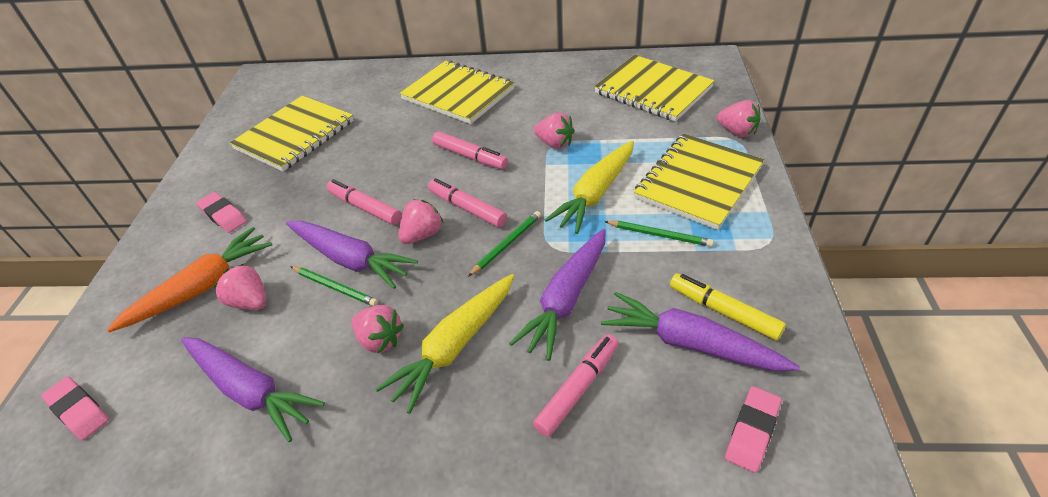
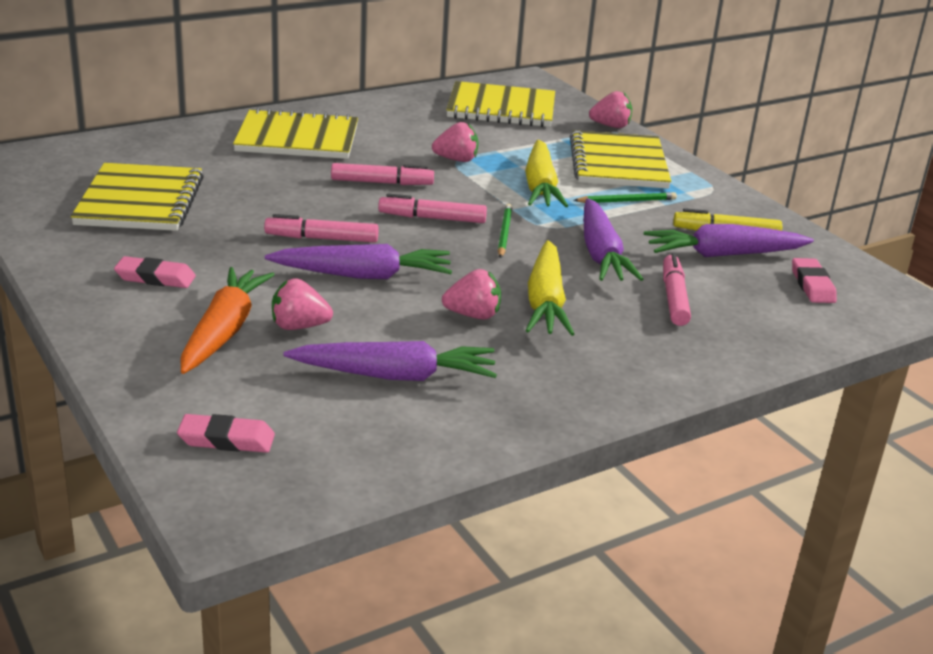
camera: 40 degrees left, 15 degrees down
(335, 287) = (376, 296): green pencil -> none
(422, 235) = (413, 244): pink strawberry -> none

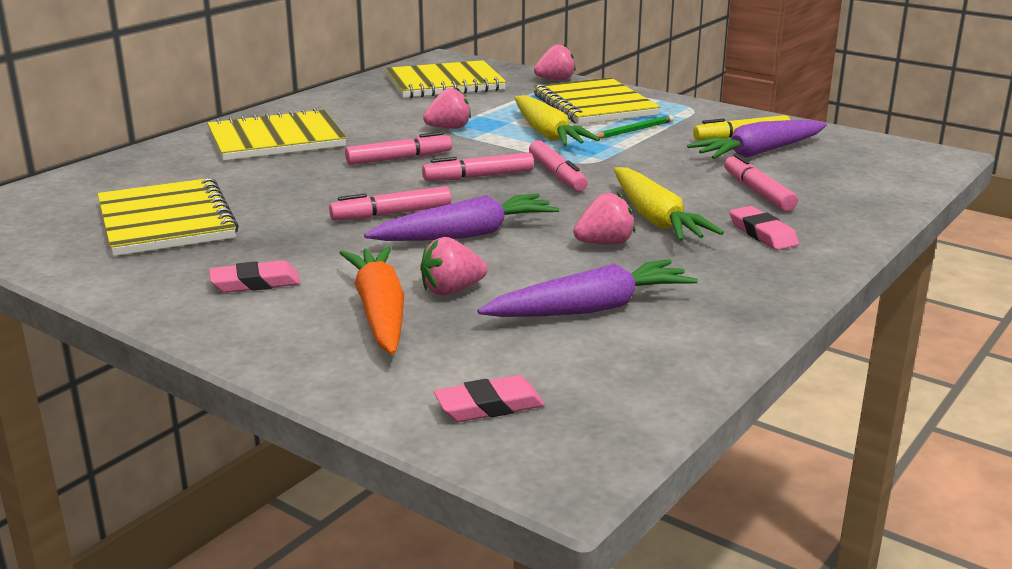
camera: 20 degrees left, 5 degrees down
(504, 233) = (557, 175): green pencil -> pink marker
(601, 254) = (659, 173): purple carrot -> none
(812, 285) = (852, 160): pink eraser -> pink eraser (762, 233)

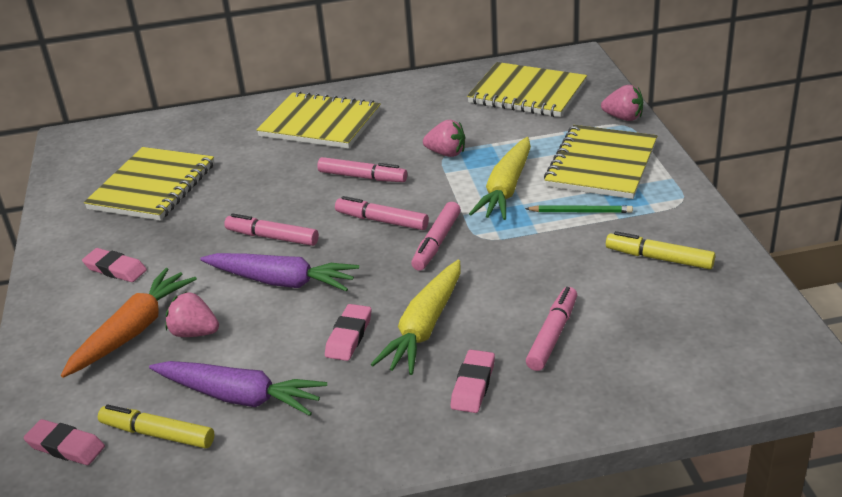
camera: 45 degrees right, 10 degrees up
(567, 359) = (157, 434): none -> yellow marker
(604, 243) = (349, 336): pink strawberry -> pink eraser
(758, 153) = (638, 286): purple carrot -> none

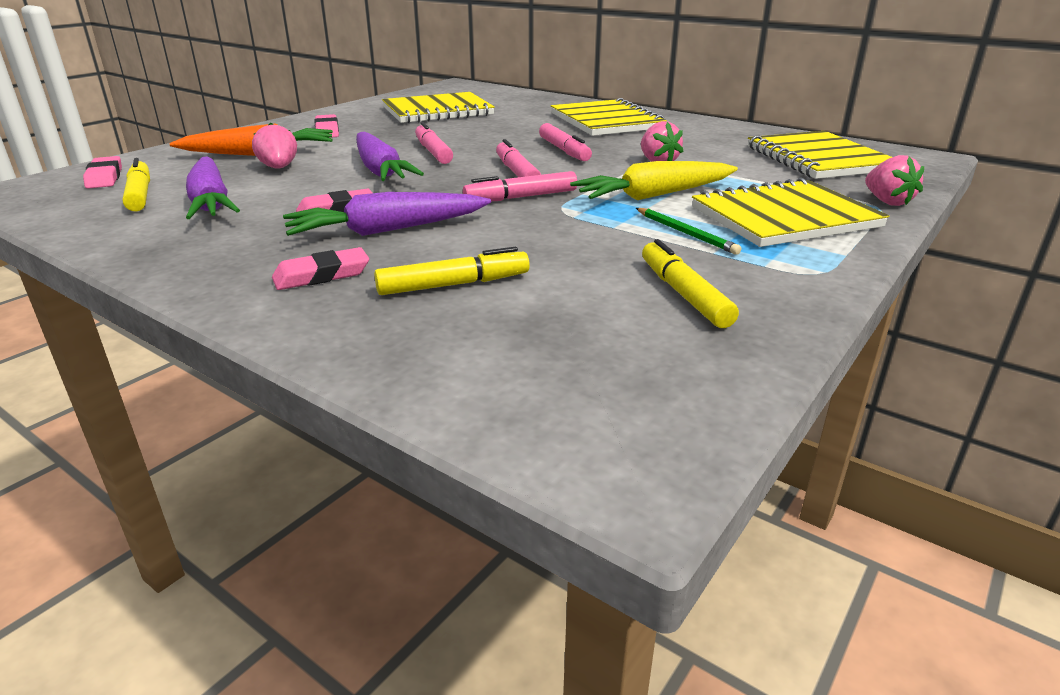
camera: 45 degrees right, 5 degrees down
(424, 327) = (387, 230): yellow carrot -> purple carrot
(552, 335) = (453, 284): pink marker -> yellow marker

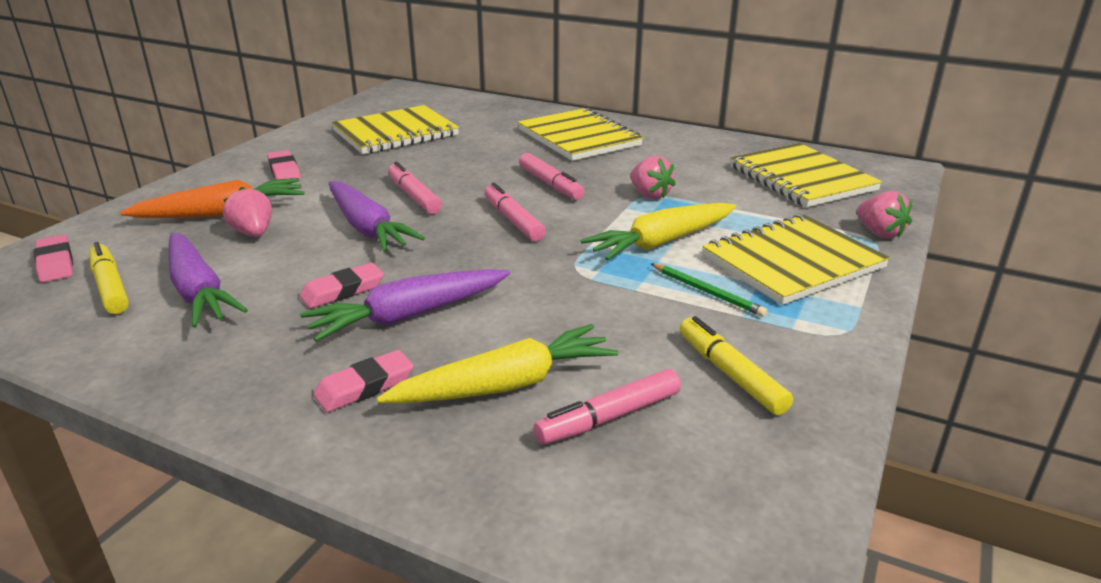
camera: 10 degrees left, 0 degrees up
(453, 284) = (505, 385): yellow marker -> yellow carrot
(521, 197) = (530, 256): pink marker -> pink marker (609, 417)

